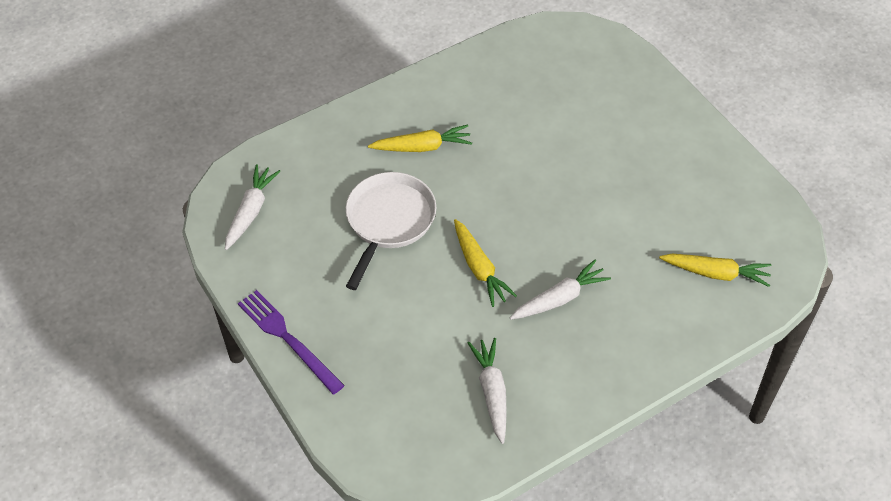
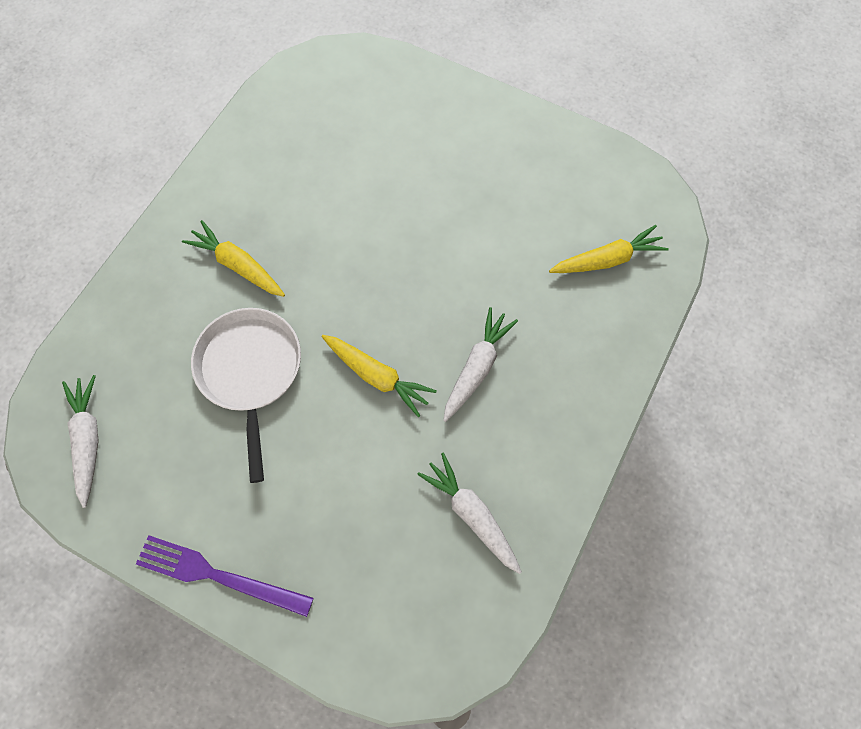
camera: 30 degrees left, 15 degrees up
(422, 147) = (238, 265): yellow carrot -> yellow carrot turned 105 degrees counterclockwise

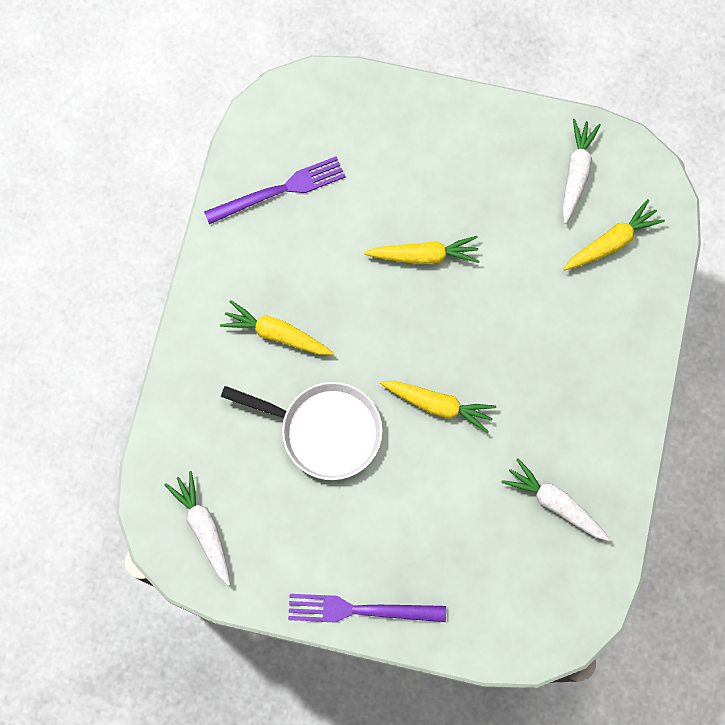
camera: 15 degrees left, 5 degrees up
(250, 372) = (324, 431): white pan -> white pan turned 135 degrees clockwise
(291, 136) = (280, 190): none -> purple fork
(410, 227) = (424, 255): none -> yellow carrot
(477, 367) = (523, 374): white carrot -> white carrot (576, 173)

